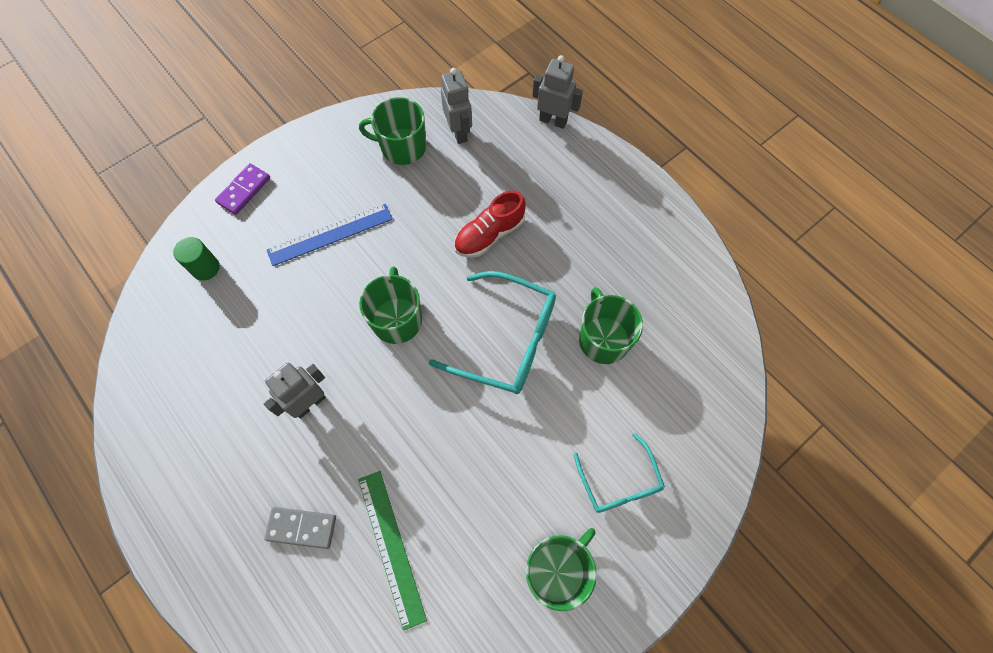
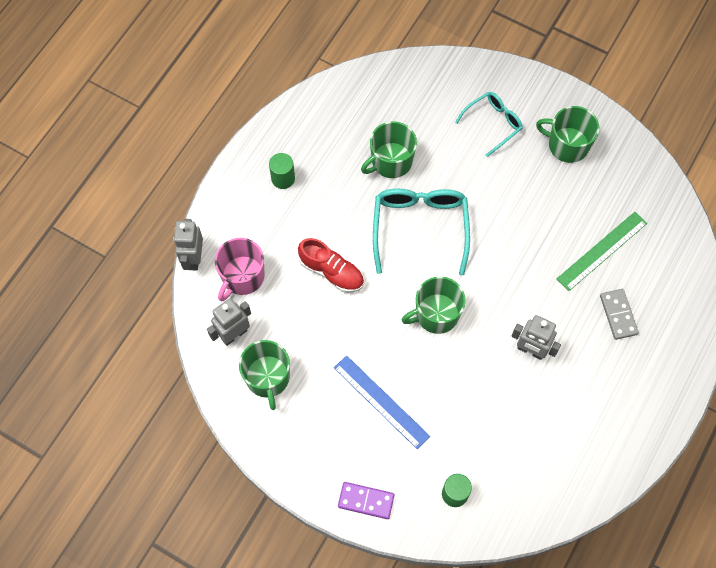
camera: 110 degrees left, 0 degrees up
(516, 155) = (242, 277): none -> pink mug
(617, 222) = (283, 178): none -> green cylinder

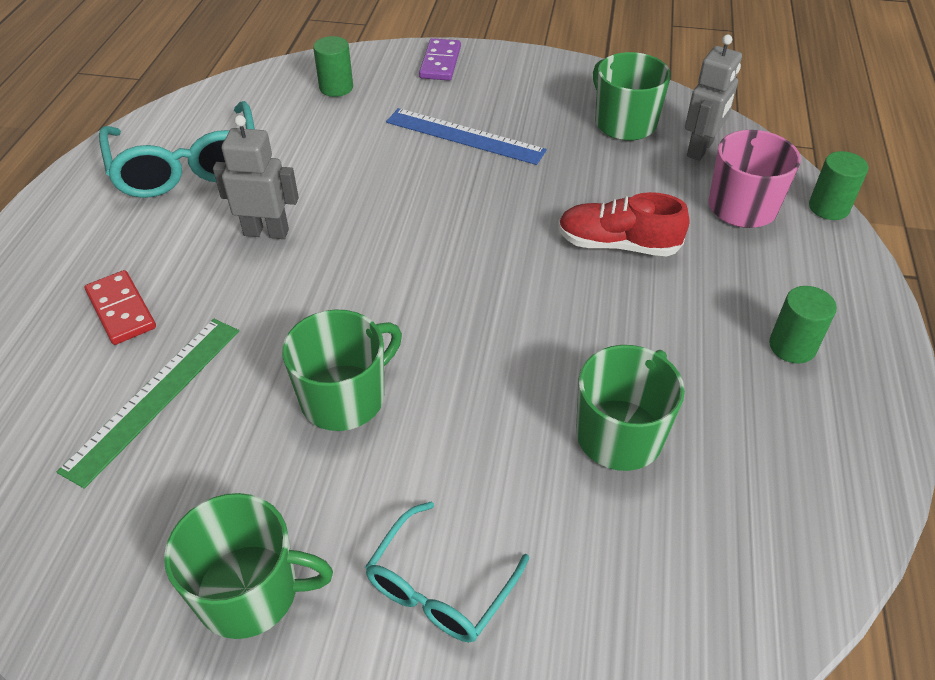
camera: 160 degrees right, 20 degrees down
(193, 258) = (828, 208): grey robot -> green cylinder
(366, 501) = (440, 62): purple domino -> purple domino turned 75 degrees counterclockwise
(420, 228) = (508, 340): turquoise glasses -> turquoise glasses (187, 166)
(436, 314) = (429, 236): green mug -> green mug (345, 397)
(618, 315) = (121, 310): grey domino -> red domino

